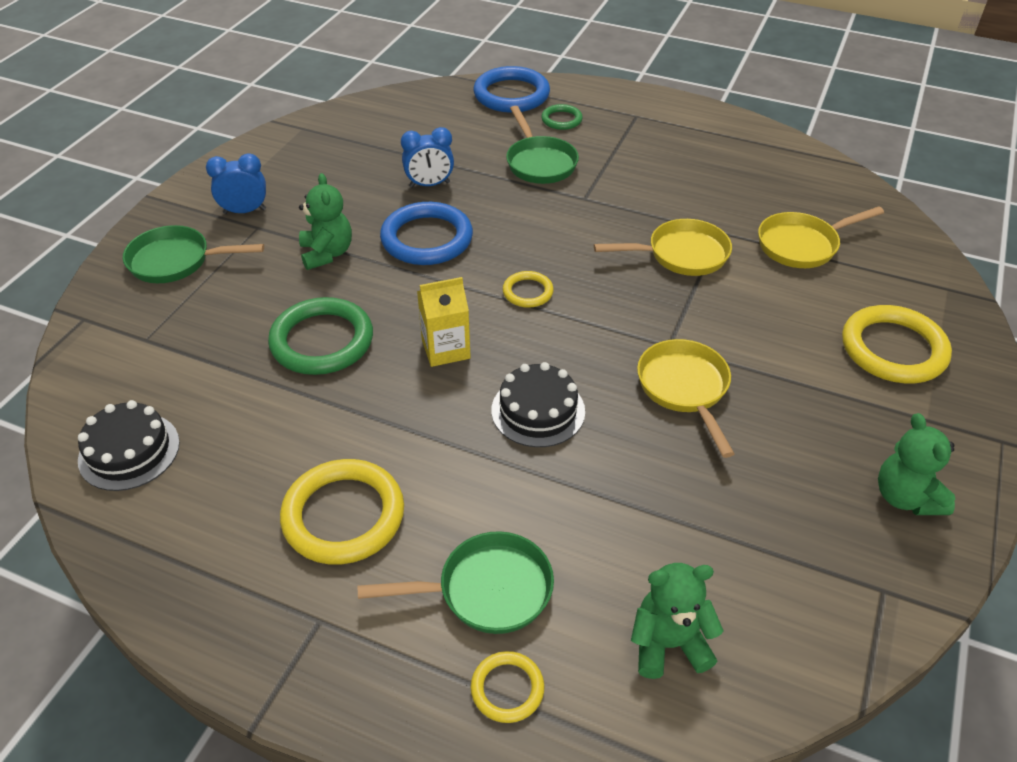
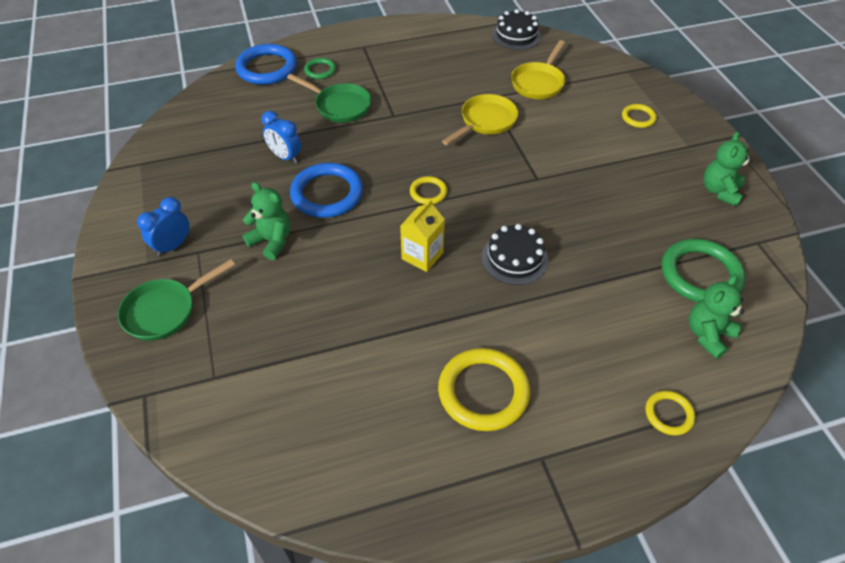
camera: 40 degrees left, 5 degrees up
(129, 451) = (301, 454): black cake -> black cake (516, 35)
(322, 341) = (340, 299): green ring -> green ring (700, 274)
(429, 185) = (285, 157): blue clock -> blue clock turned 90 degrees clockwise
(486, 590) = (602, 373): green pan -> none
(684, 389) = (571, 198): yellow pan -> none
(893, 349) = (638, 118): yellow ring -> yellow ring, size x0.52
(905, 497) = (720, 191): green teddy bear -> green teddy bear turned 75 degrees clockwise

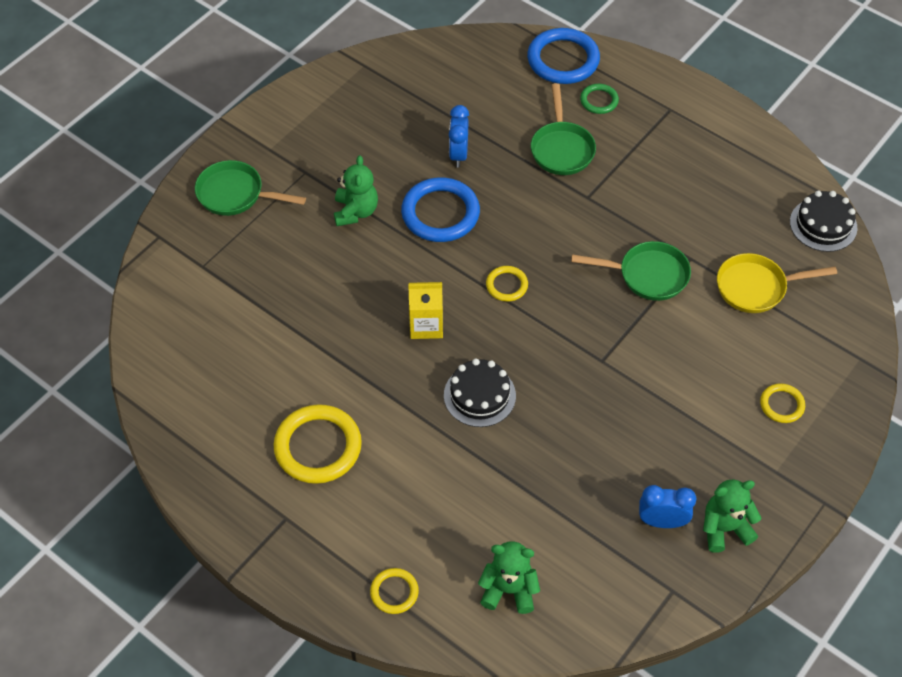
camera: 55 degrees right, 5 degrees up
(173, 246) = (298, 152): blue clock -> blue clock (662, 521)
(485, 122) = (647, 275): yellow pan -> green pan
(700, 274) = (583, 555): green ring -> none

